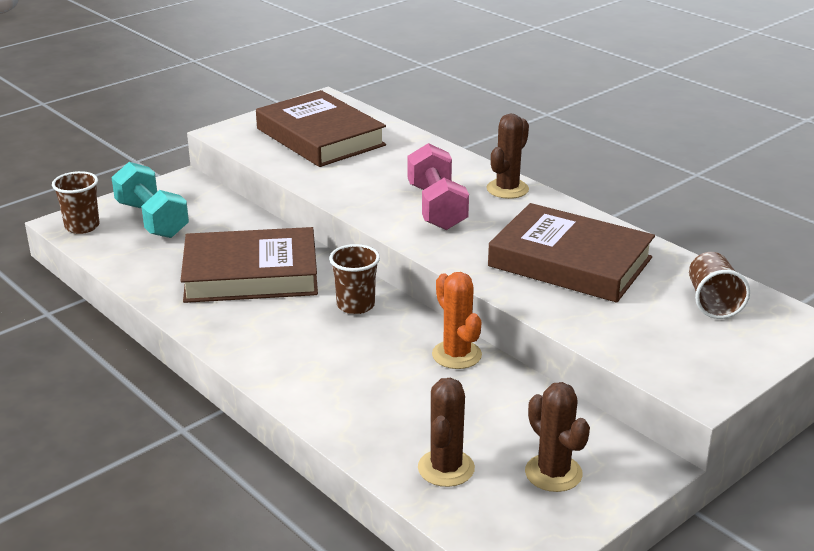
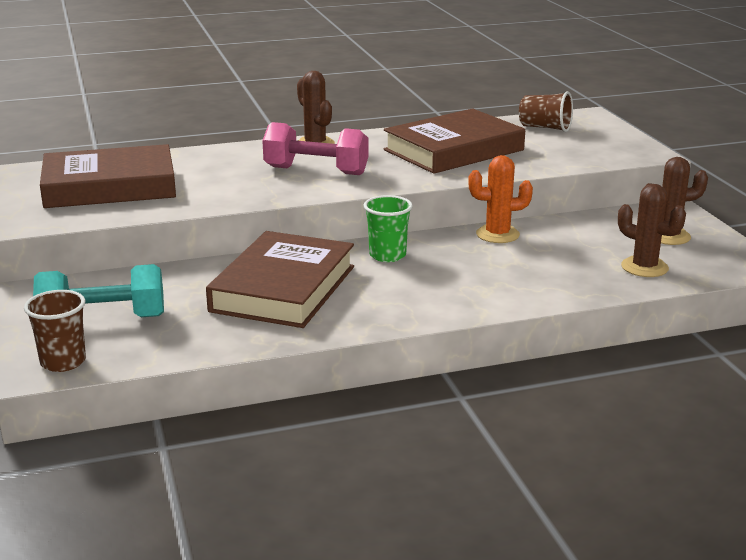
camera: 65 degrees left, 5 degrees down
(355, 305) = (387, 255): brown cup -> green cup

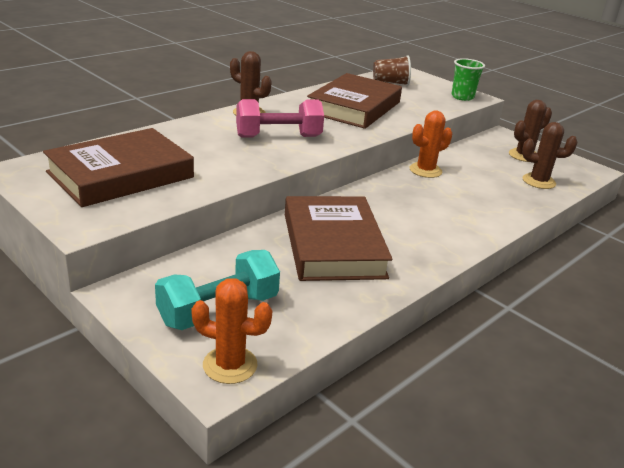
camera: 30 degrees left, 5 degrees up
(63, 362) = (230, 365): brown cup -> orange cactus
(387, 255) = (374, 200): green cup -> green cup (462, 97)

